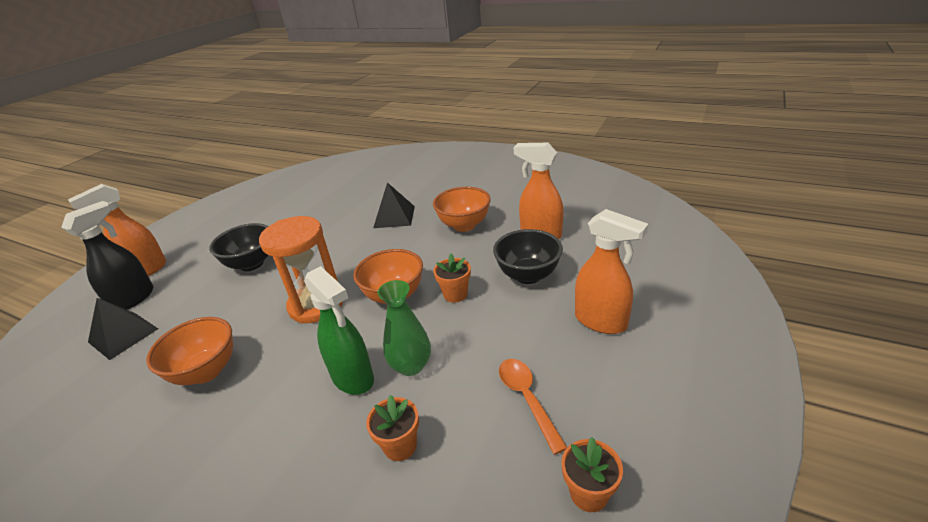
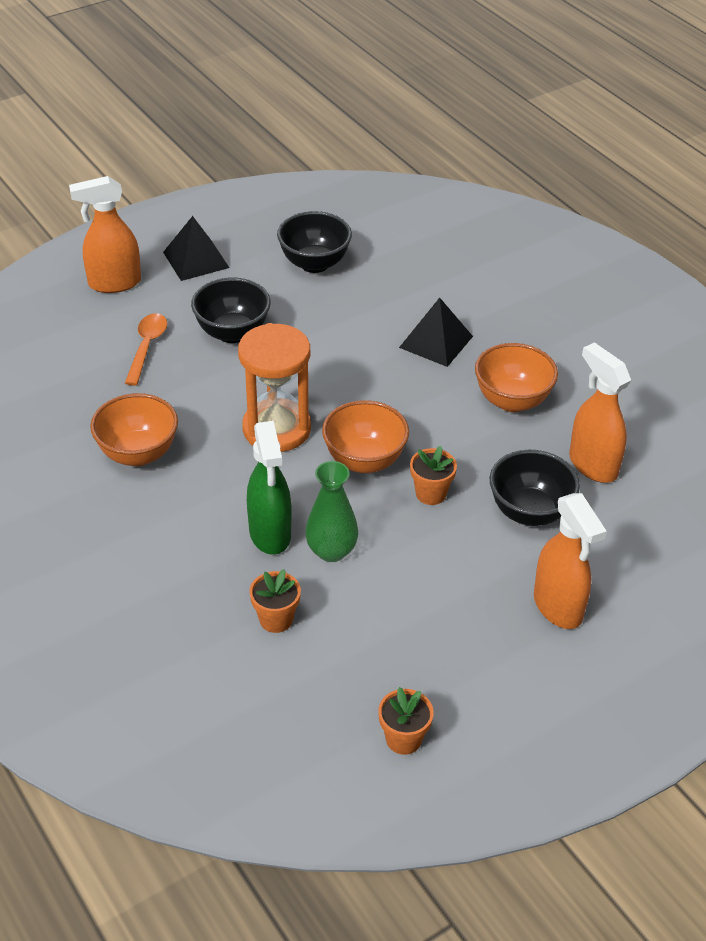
camera: 25 degrees right, 10 degrees up
(123, 335) = (72, 366): black pyramid -> black pyramid (196, 259)
(133, 299) = (92, 320): black spray bottle -> none
(290, 210) = (314, 263): none -> black bowl
(527, 399) = (416, 641): orange spoon -> orange spoon (147, 347)

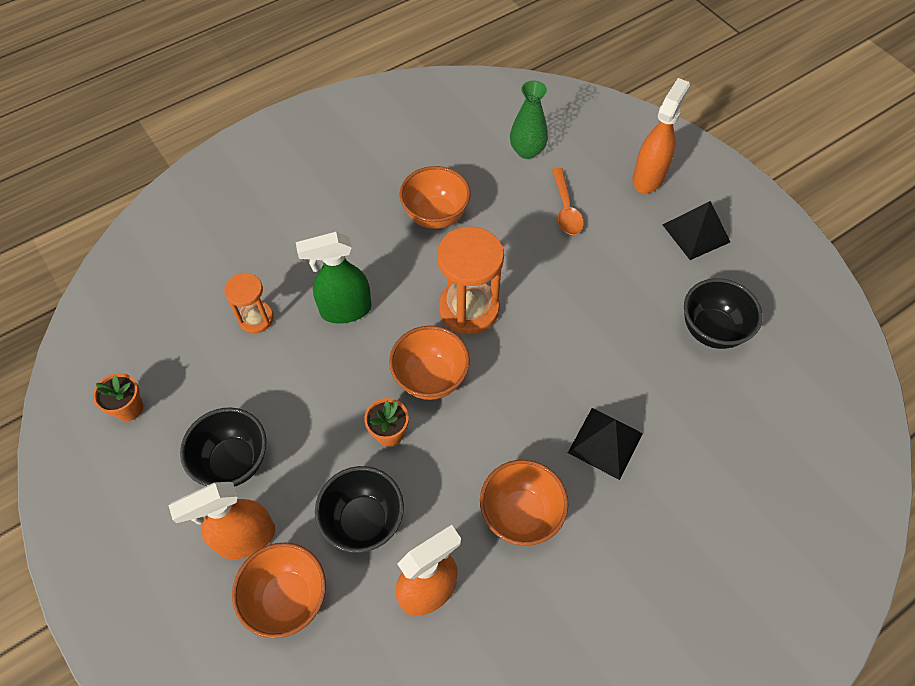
camera: 90 degrees right, 15 degrees up
(114, 283) = (648, 177): orange spray bottle -> orange spray bottle turned 45 degrees clockwise
(147, 347) = (566, 208): orange spoon -> orange spoon turned 75 degrees clockwise
(232, 333) = (594, 268): black bowl -> black bowl (234, 461)
(276, 619) = (256, 318): orange flower pot -> orange hourglass
(331, 551) = (324, 355): green vase -> green vase (527, 151)
(615, 568) = (288, 598): none -> orange bowl

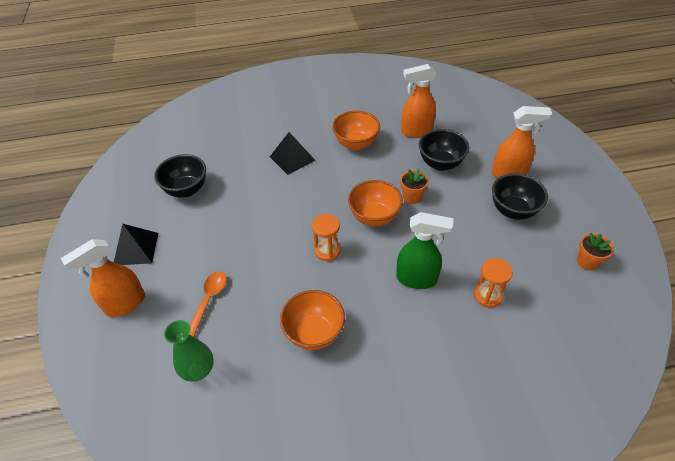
camera: 155 degrees left, 10 degrees down
(288, 598) = (489, 146): orange bowl -> none
(469, 309) = (327, 250): orange hourglass -> orange hourglass, size x0.58

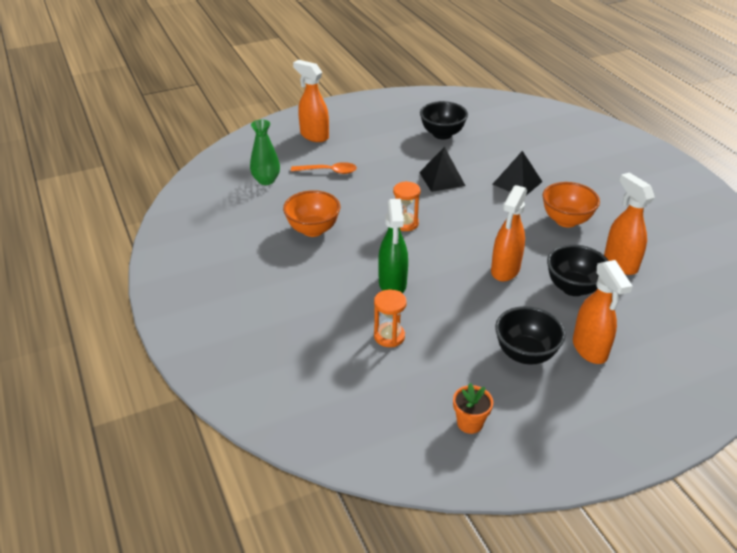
camera: 75 degrees right, 10 degrees down
(136, 248) = (367, 127): black pyramid -> black pyramid (442, 179)
(374, 217) = (461, 247): orange bowl -> none
(412, 197) = (505, 270): orange flower pot -> orange spray bottle

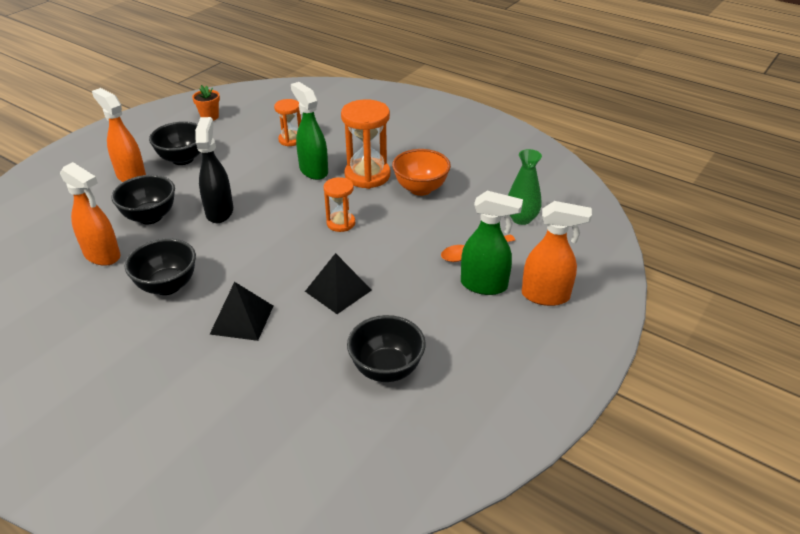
camera: 150 degrees right, 0 degrees up
(344, 152) = (484, 285): none -> green spray bottle
(346, 259) = (367, 175): none -> orange hourglass
(505, 270) = (219, 212): orange spray bottle -> black spray bottle
(566, 220) = (167, 286): orange bowl -> black bowl

